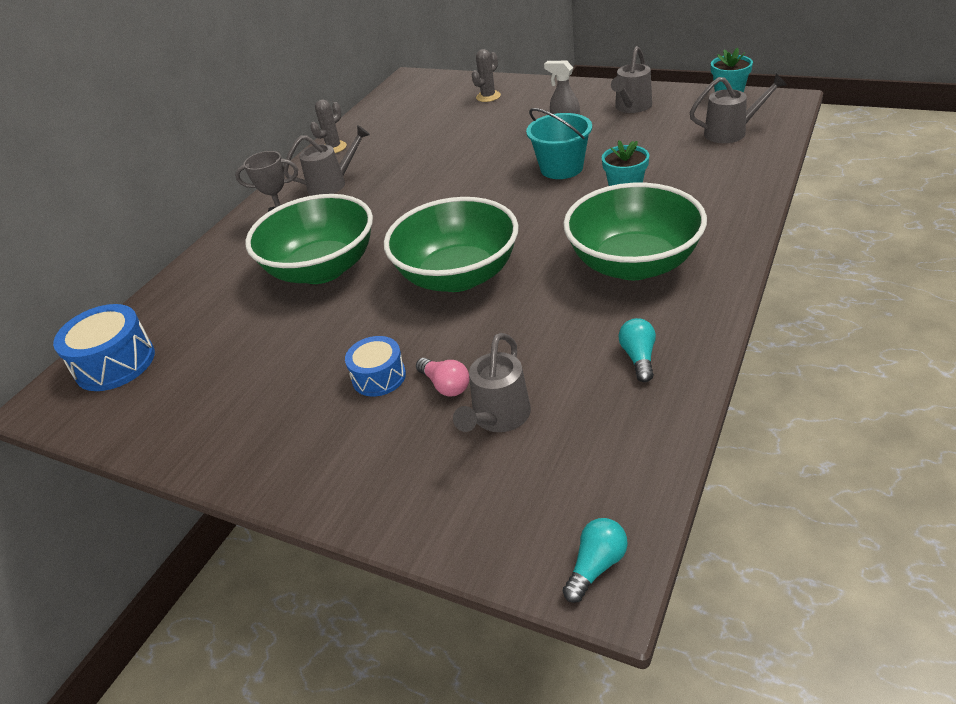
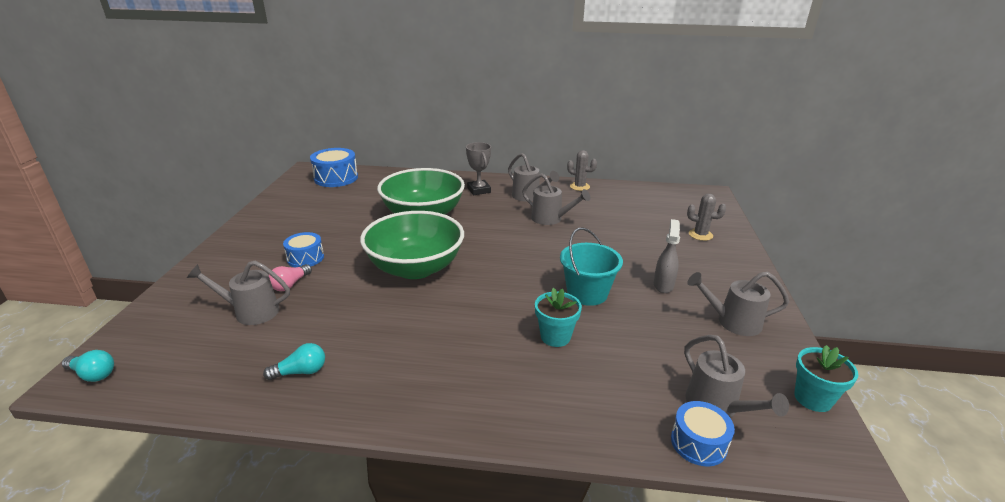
camera: 65 degrees right, 10 degrees down
(400, 174) = (551, 219): none -> grey watering can
(633, 264) = (434, 355): green bowl -> none
(767, 146) = (698, 443): none -> blue drum

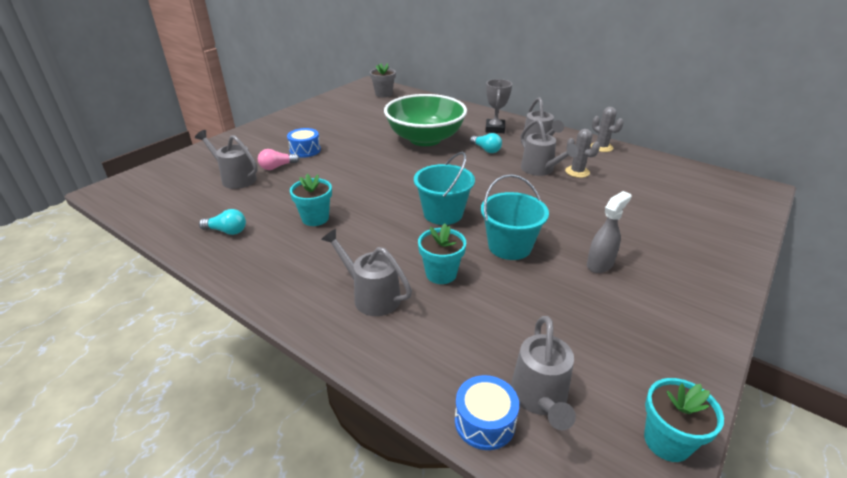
camera: 30 degrees right, 5 degrees up
(93, 374) = (116, 190): turquoise light bulb -> turquoise light bulb (486, 150)
(336, 178) = (383, 94): blue drum -> grey flower pot
(388, 325) = (315, 218): none -> turquoise flower pot
(415, 268) = (378, 180): green bowl -> none
(506, 282) = (443, 214): none -> turquoise bucket
(700, 235) = (699, 228): grey cactus -> grey cactus (577, 172)
(732, 322) = (645, 326): grey watering can -> grey watering can (371, 296)

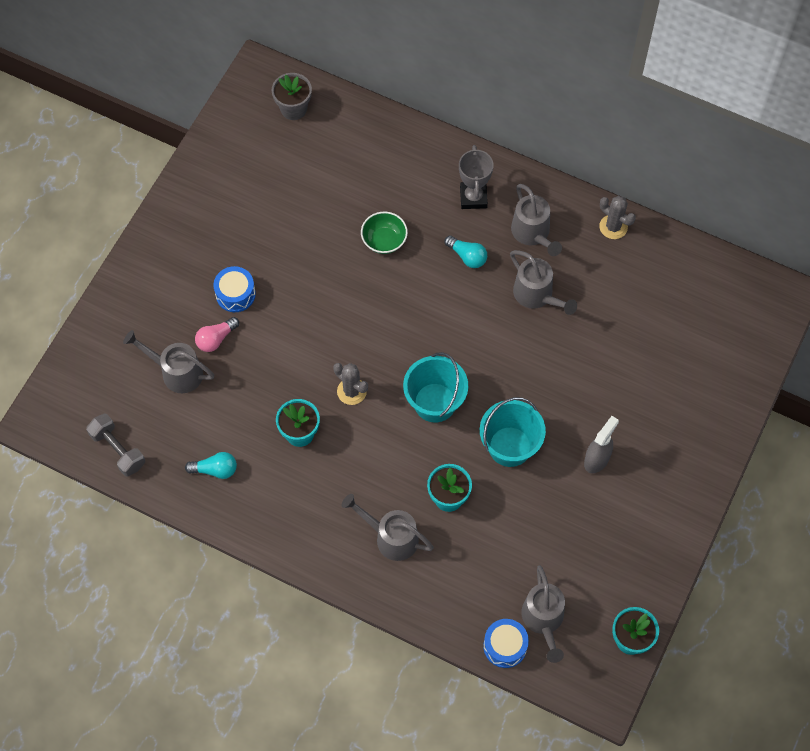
camera: 10 degrees left, 30 degrees up
(154, 211) = (118, 450): none -> grey dumbbell
(425, 139) = (384, 240): green bowl -> green bowl, size x0.43
(577, 172) = (580, 293): grey cactus -> grey cactus (351, 391)

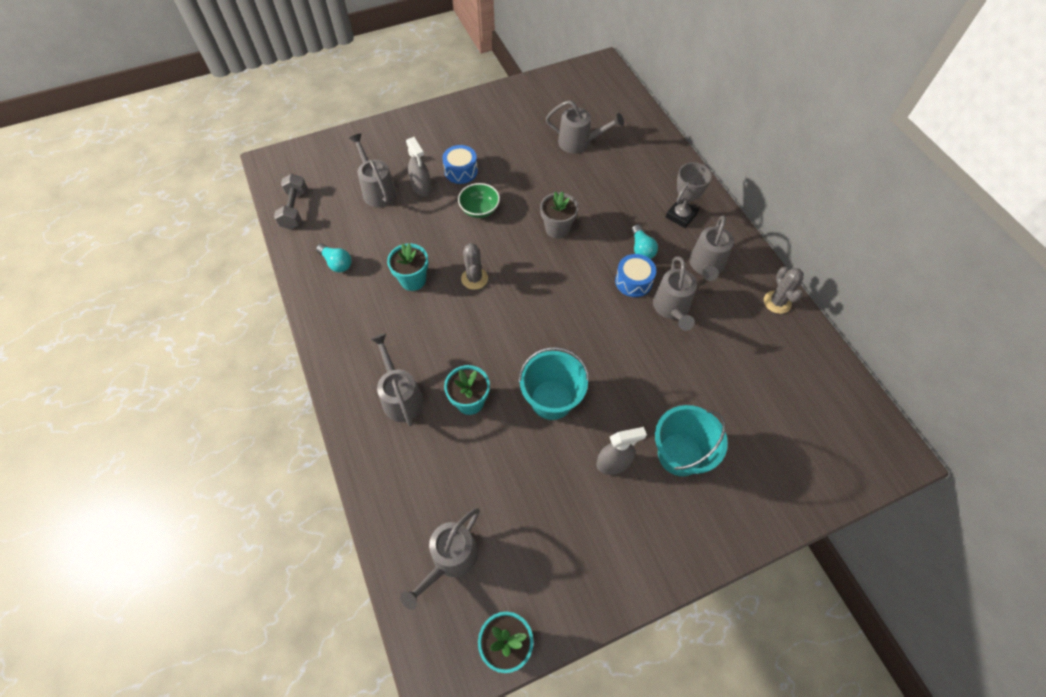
camera: 40 degrees right, 5 degrees down
(216, 339) = (421, 188): pink light bulb -> grey spray bottle
(293, 109) = (604, 95): grey flower pot -> grey flower pot (557, 229)
(318, 182) = (579, 143): none -> grey watering can
(384, 240) = (590, 202): green bowl -> green bowl (479, 209)
(435, 402) = (525, 327): turquoise bucket -> turquoise bucket (680, 454)
(505, 646) = (399, 554): blue drum -> blue drum (633, 281)

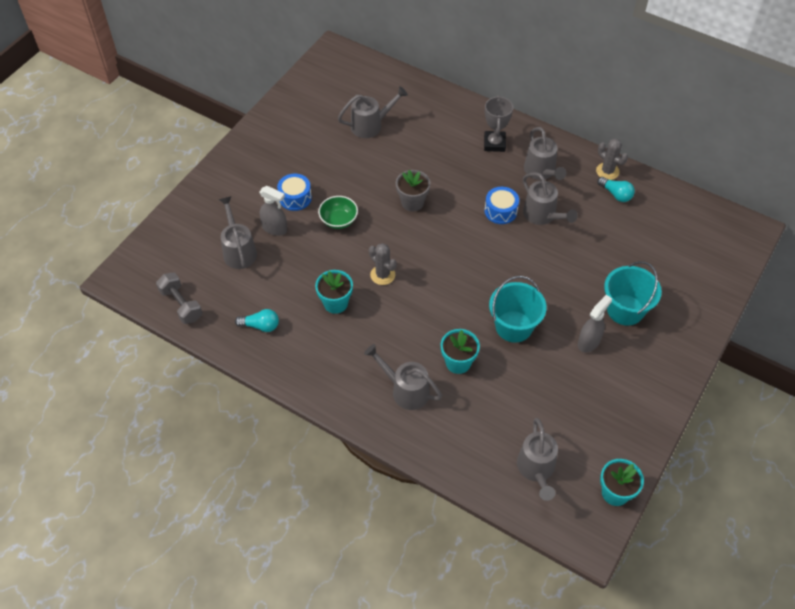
camera: 35 degrees left, 5 degrees down
(377, 190) = (238, 250): grey watering can -> grey watering can turned 45 degrees clockwise
(641, 249) = (486, 184): turquoise light bulb -> turquoise light bulb (616, 194)

